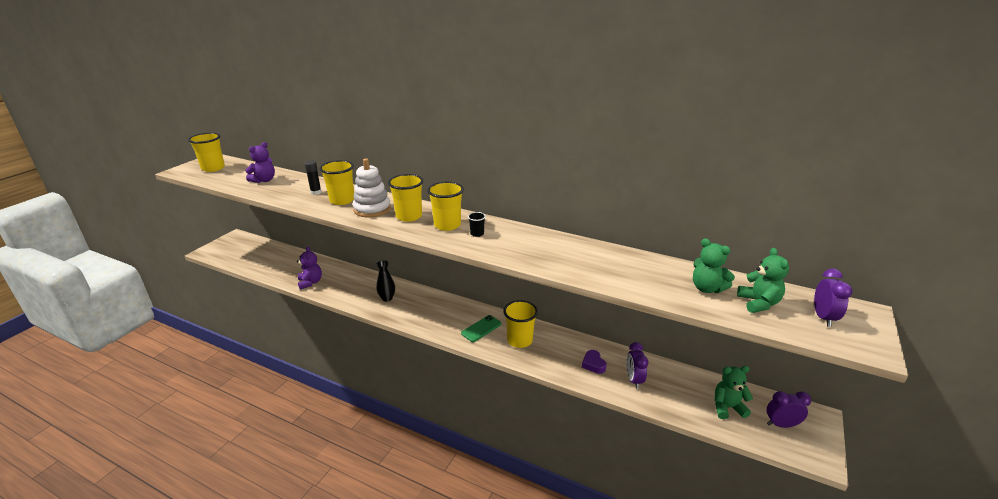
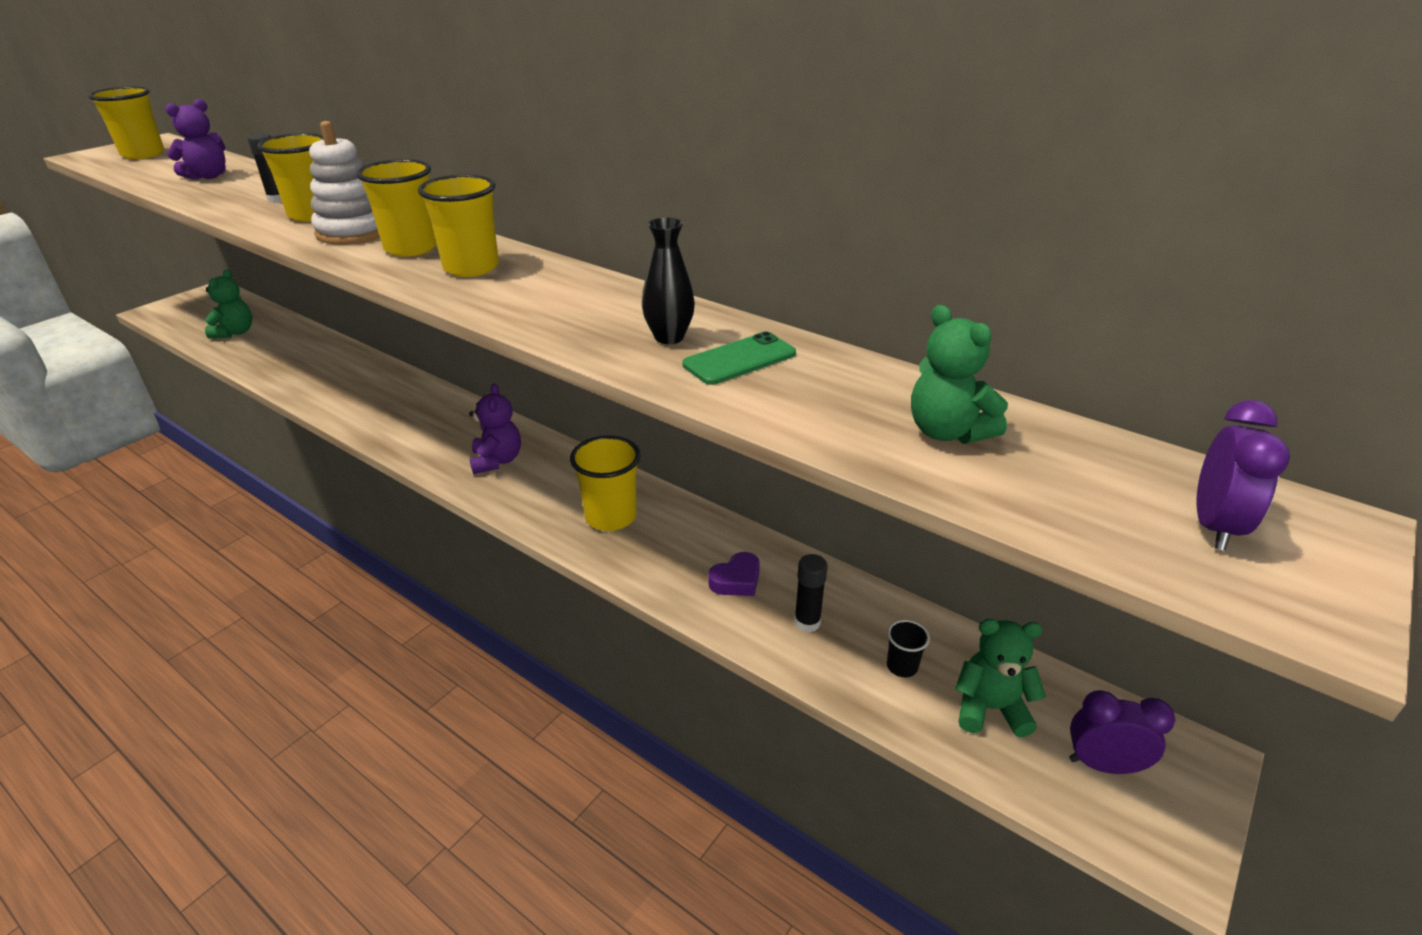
camera: 10 degrees right, 5 degrees up
(310, 282) = (290, 375): purple teddy bear -> purple teddy bear (497, 461)
(387, 298) = (406, 415): black vase -> black vase (669, 337)
(477, 234) = (517, 286): black cup -> black cup (902, 666)
(481, 328) = (548, 487): green phone -> green phone (739, 359)
(593, 364) = (736, 580): purple heart -> purple heart turned 120 degrees counterclockwise
(634, 380) = (807, 622): purple clock -> black glue stick
(758, 303) = (1058, 476): green teddy bear -> green teddy bear (235, 332)

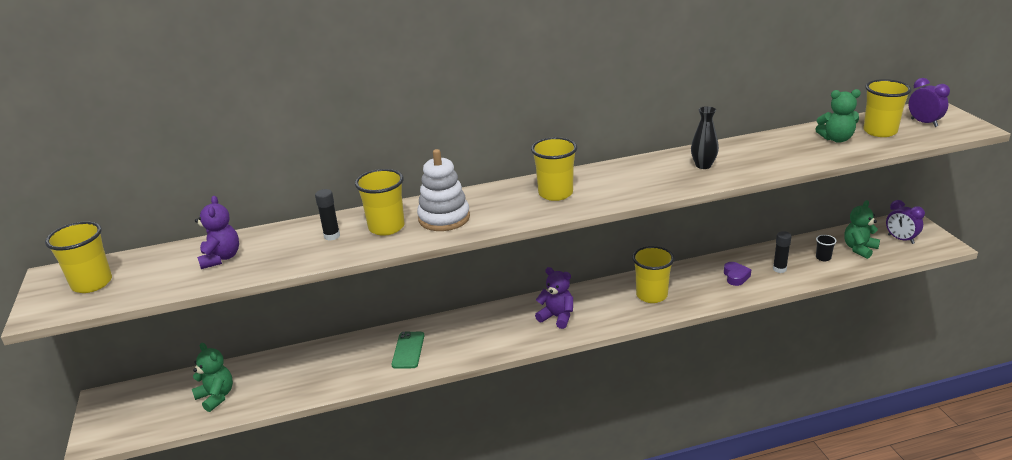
camera: 50 degrees left, 5 degrees down
(411, 248) = (499, 205): yellow cup -> yellow cup (880, 131)
(739, 359) = (741, 157): green phone -> green phone (408, 350)
(1103, 765) = (900, 239): purple clock -> purple clock turned 90 degrees counterclockwise

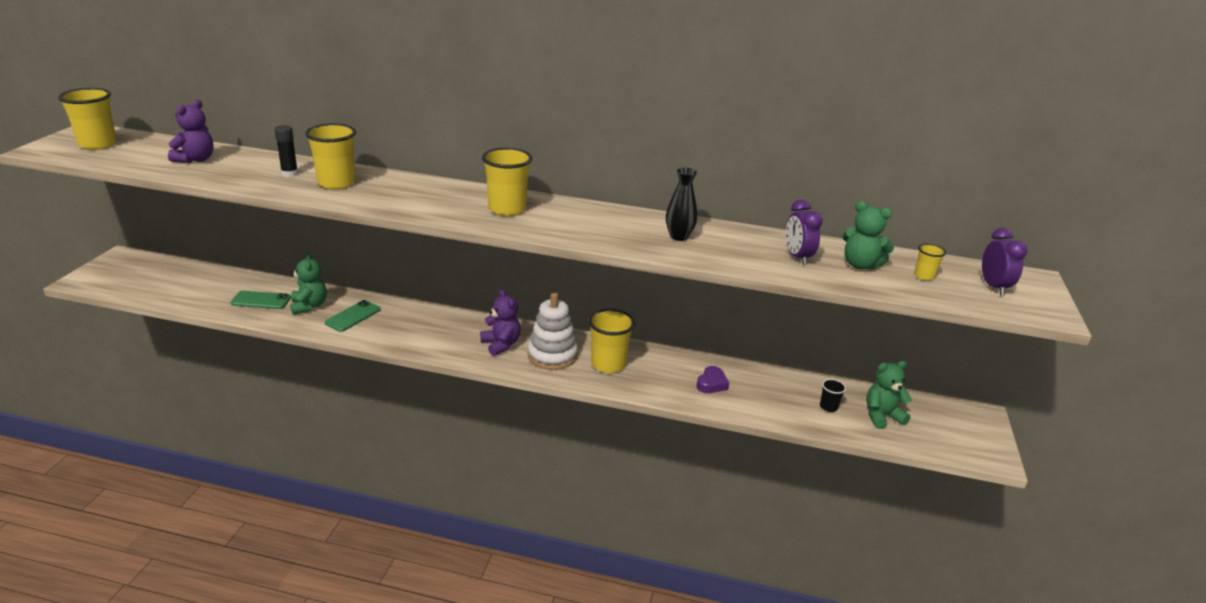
camera: 25 degrees right, 0 degrees up
(216, 397) = (185, 288): green teddy bear -> green teddy bear (309, 306)
(306, 375) = (261, 300): none -> green phone
(444, 218) = (388, 193): white stacking toy -> white stacking toy (552, 355)
(779, 269) = (766, 397): black glue stick -> none
(880, 131) = (924, 276): yellow cup -> yellow cup, size x0.49
(900, 239) = (945, 428): purple clock -> purple clock (797, 257)

